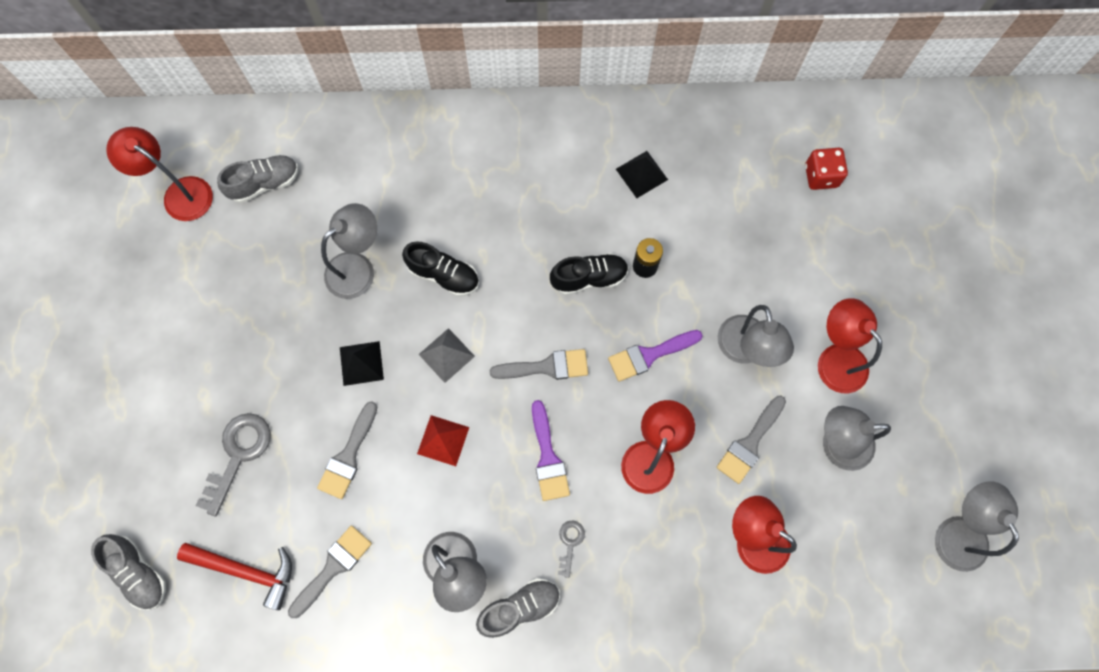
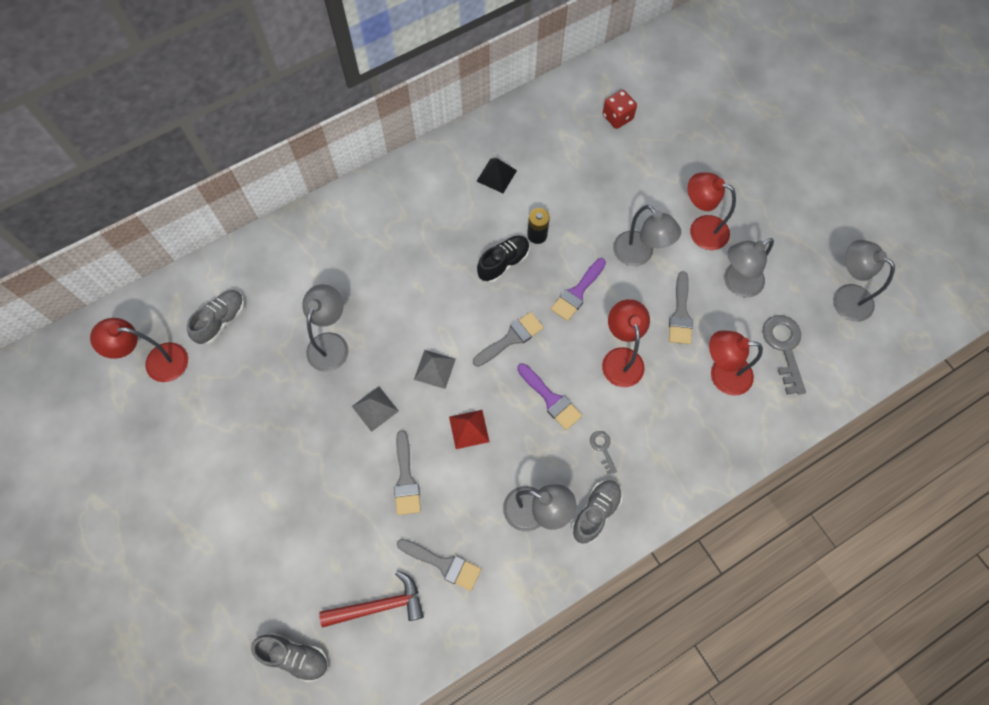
camera: 30 degrees left, 5 degrees down
(238, 455) = (321, 525): grey key -> grey key (784, 348)
(333, 567) = (444, 564): grey brush -> grey brush turned 105 degrees clockwise
(361, 363) = (375, 408): black pyramid -> grey pyramid
(444, 275) = (398, 315): black shoe -> none

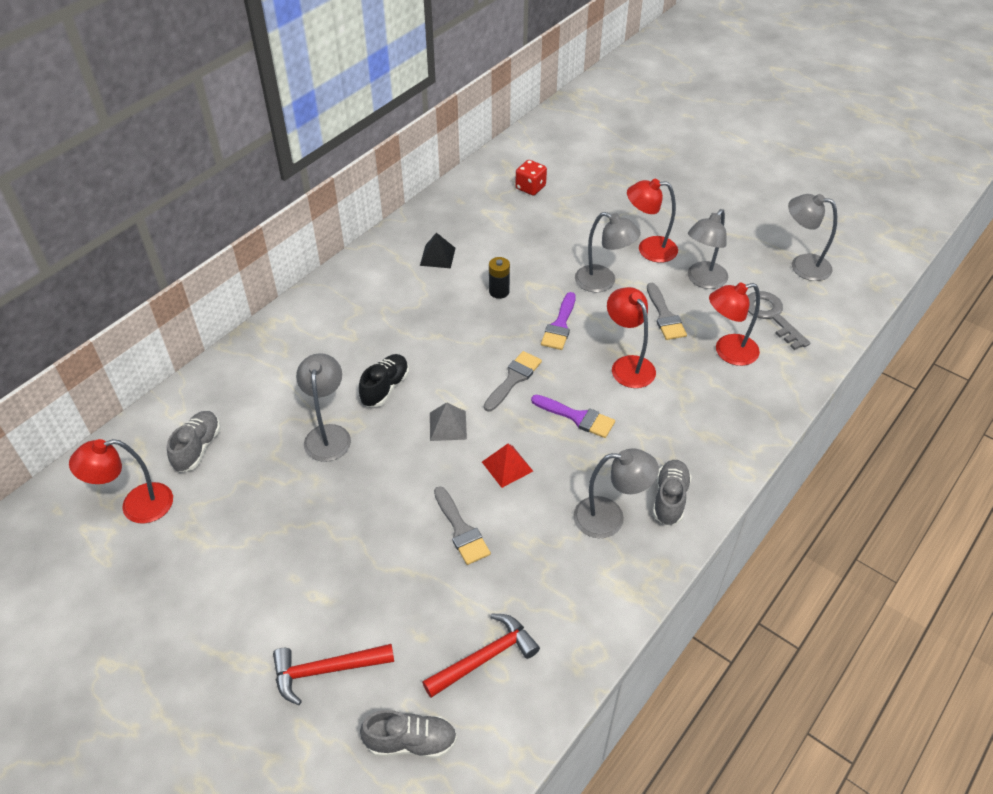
camera: 20 degrees left, 20 degrees down
(253, 569) = (325, 670): none -> red hammer
(375, 408) = (400, 477): grey pyramid -> none
(444, 564) = (537, 595): grey brush -> none
(503, 263) = (477, 321): black shoe -> black shoe (385, 388)
(602, 448) = (648, 443): grey key -> none

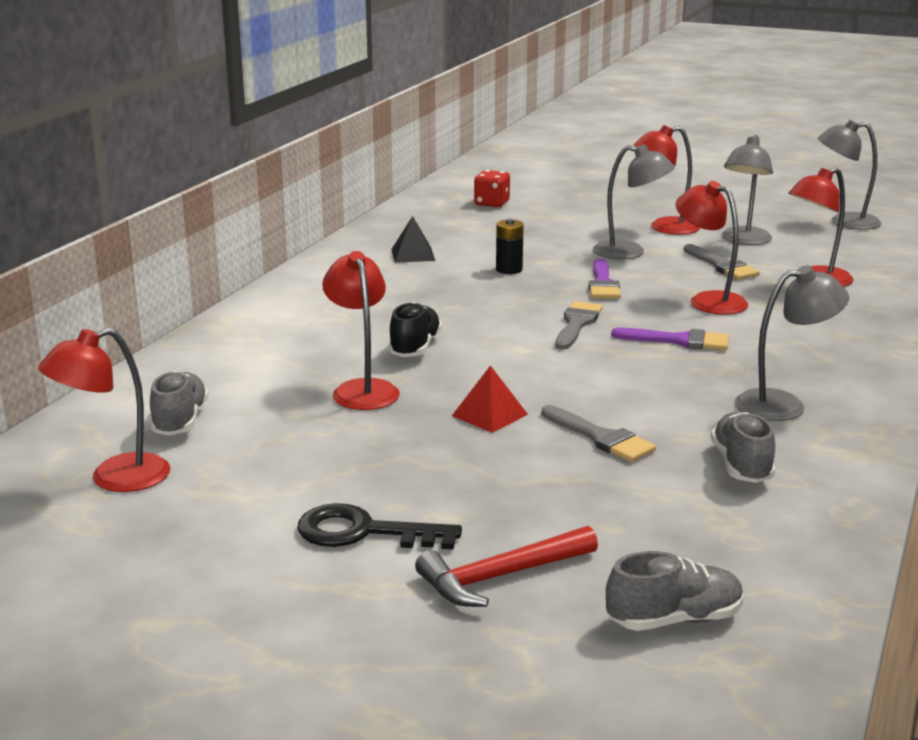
camera: 15 degrees left, 25 degrees down
(263, 602) = (364, 532): none -> black key
(328, 434) = (362, 389): grey lamp -> red lamp
(448, 425) = (520, 365): grey pyramid -> none
(485, 657) = (718, 532): red hammer -> none
(507, 466) = (621, 384): red pyramid -> red pyramid (489, 415)
(670, 499) = (843, 382): grey shoe -> grey shoe (741, 465)
(771, 316) = (842, 254): grey key -> none

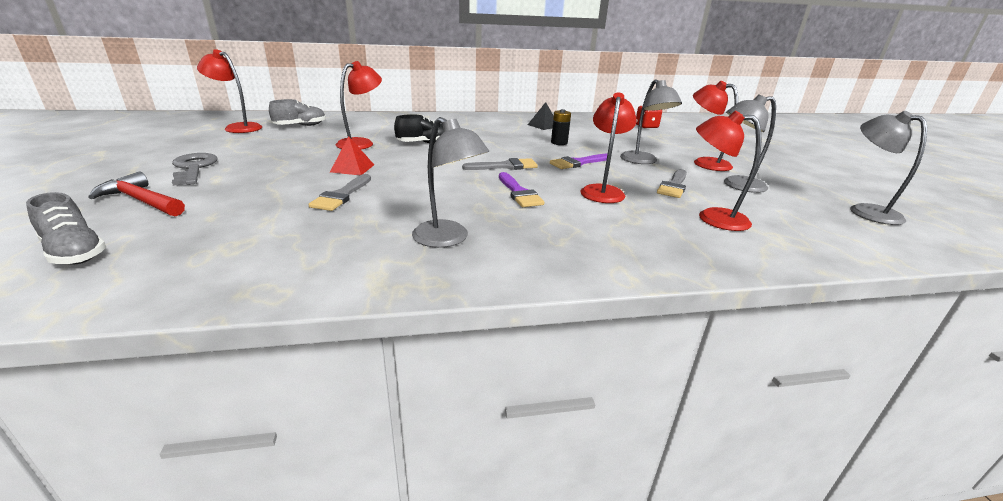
camera: 55 degrees right, 5 degrees up
(364, 532) = (193, 168): black key -> grey key
(741, 465) = (327, 240): grey shoe -> none

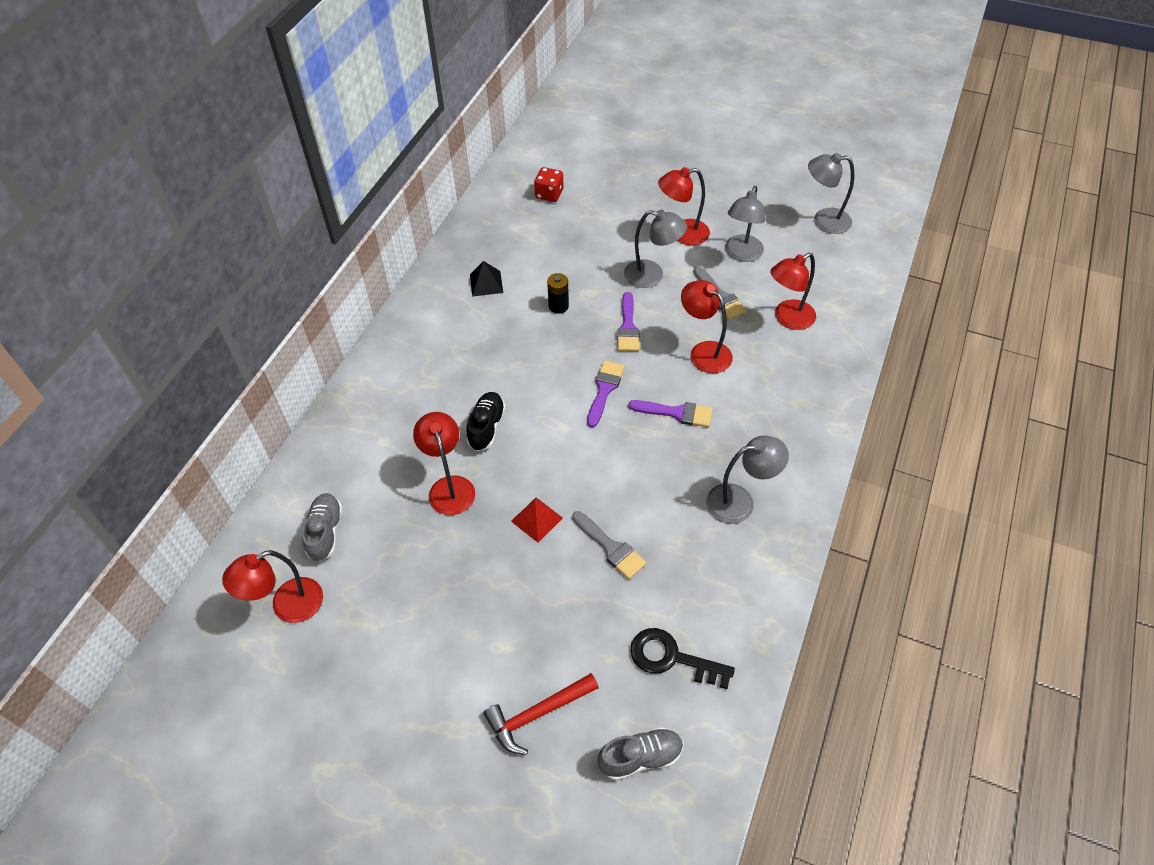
camera: 55 degrees left, 25 degrees up
(193, 168) = (452, 666): grey key -> none
(215, 244) = (672, 658): none -> black key
(505, 166) = (604, 389): grey brush -> purple brush

